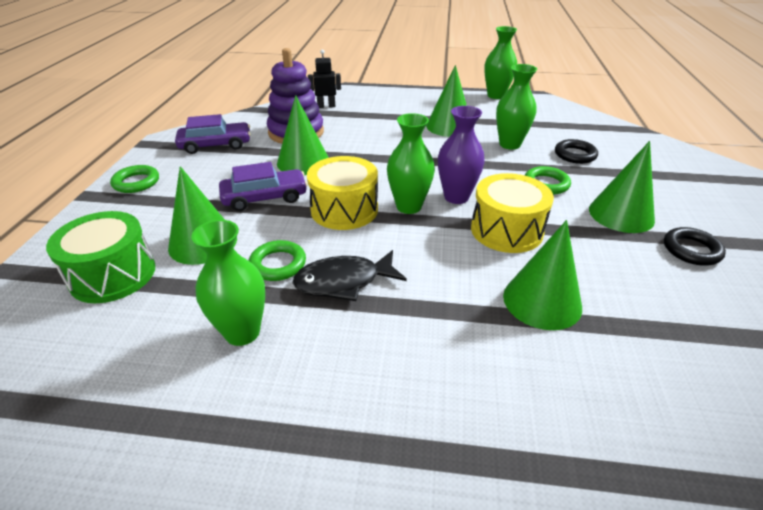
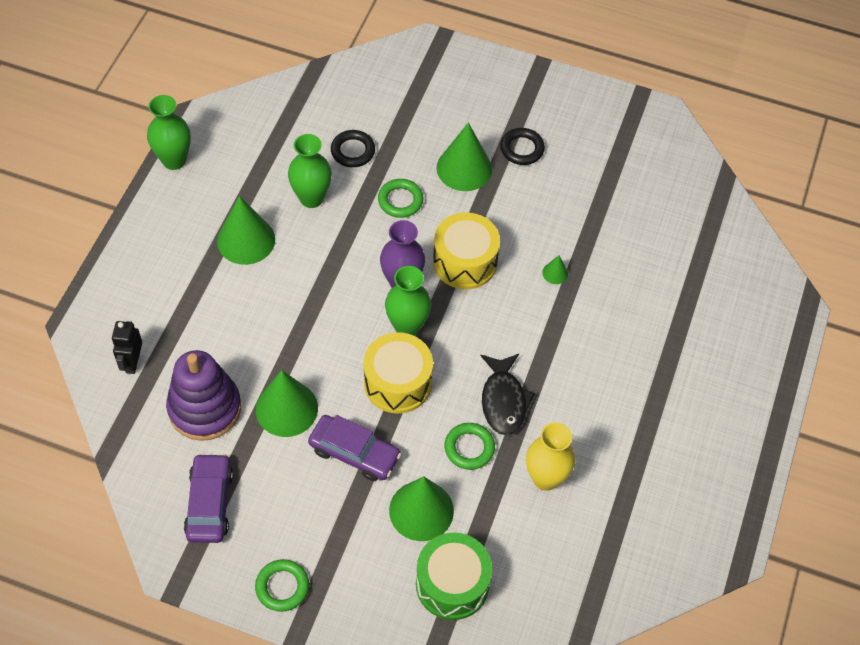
camera: 80 degrees left, 20 degrees up
(242, 332) = (545, 478): green vase -> yellow vase
(265, 197) = (354, 453): purple car -> purple car turned 120 degrees clockwise
(542, 301) = (555, 273): green cone -> green cone, size x0.44

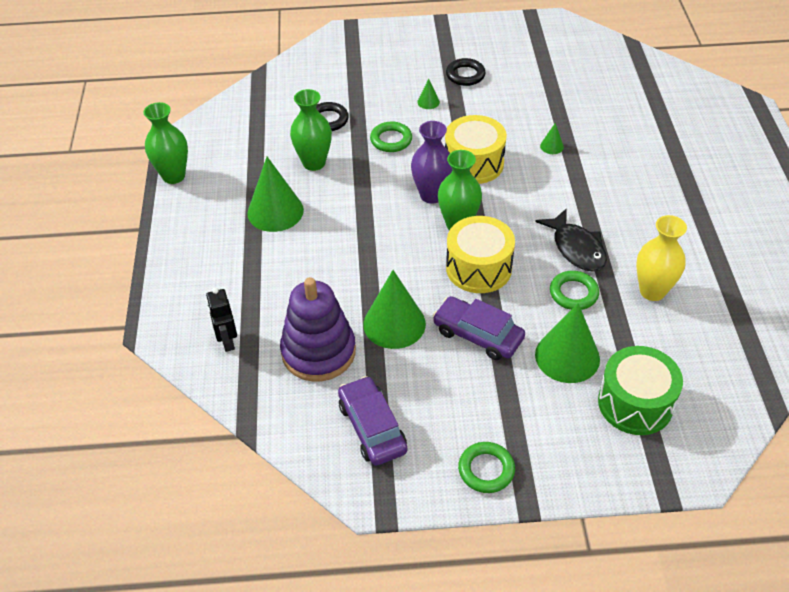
camera: 20 degrees left, 10 degrees down
(354, 453) = (478, 335): purple car -> purple car turned 150 degrees counterclockwise
(464, 168) = (428, 102): green cone -> green cone, size x0.44

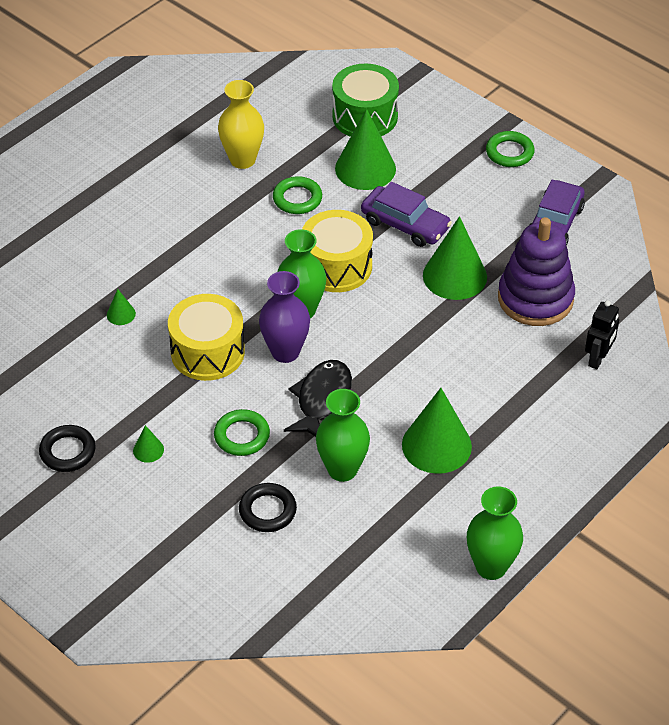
camera: 135 degrees left, 0 degrees up
(478, 335) = (405, 224): purple car -> purple car turned 45 degrees counterclockwise
(576, 248) = (243, 224): black fish -> black fish (322, 400)

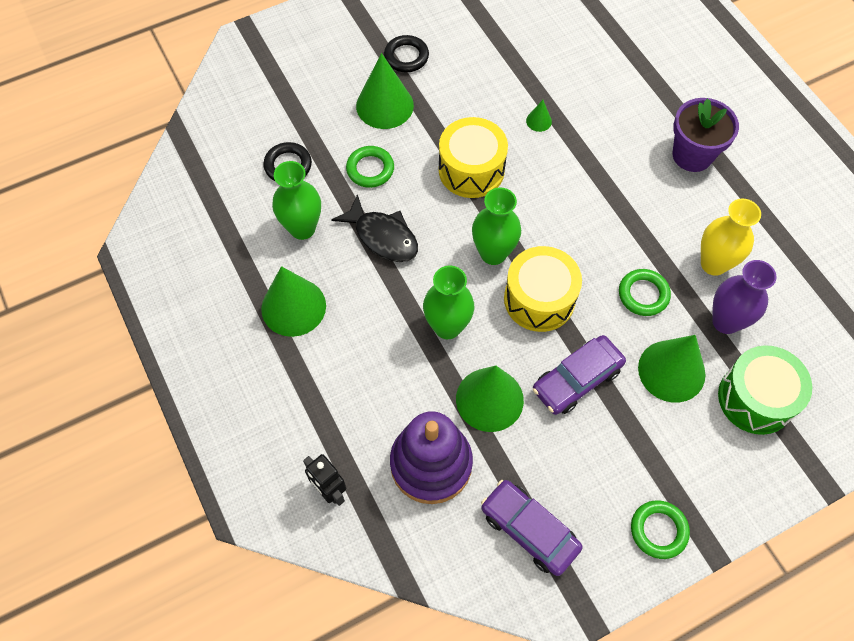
camera: 110 degrees right, 15 degrees up
(121, 193) = (692, 155): none -> purple flower pot
(148, 450) = (384, 105): green cone -> green cone, size x2.26
(285, 352) = (448, 226): purple vase -> purple vase (726, 321)
(491, 567) = (153, 301): green vase -> green vase (447, 327)

